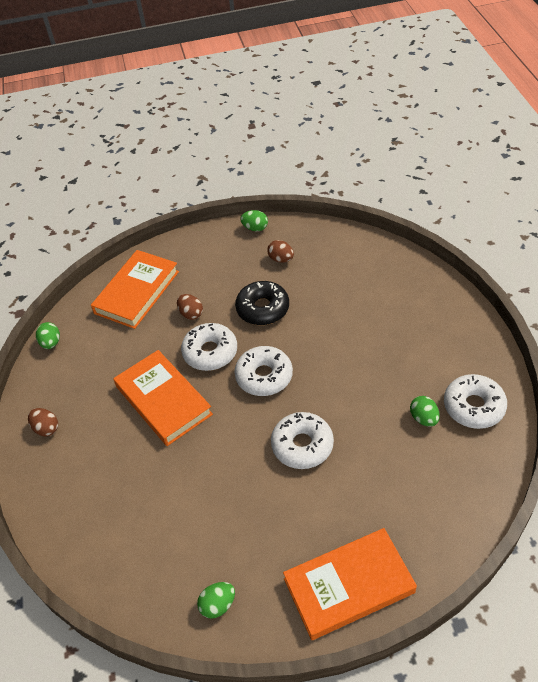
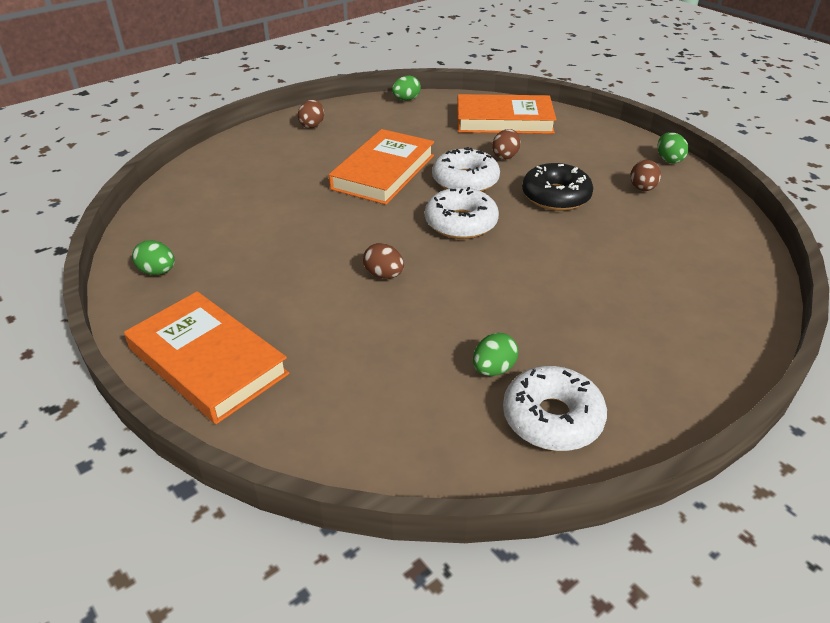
camera: 60 degrees right, 10 degrees down
(302, 445) = (384, 275): white donut -> brown egg

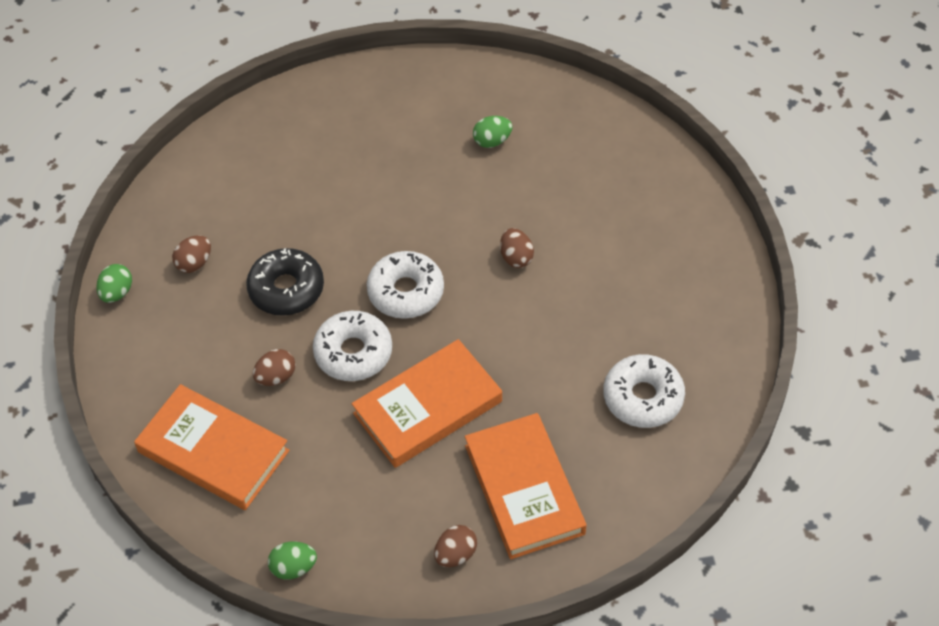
camera: 150 degrees left, 15 degrees up
(158, 271) = (712, 345): green egg -> none
(207, 361) = (691, 228): orange book -> orange book (524, 489)
(552, 418) = (482, 96): white donut -> white donut (643, 397)

